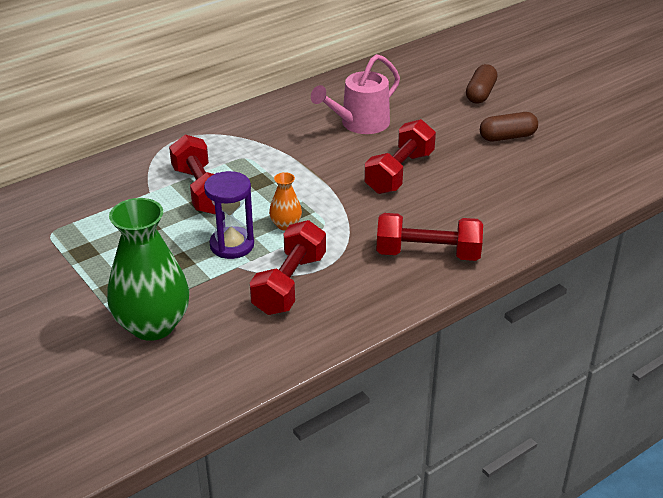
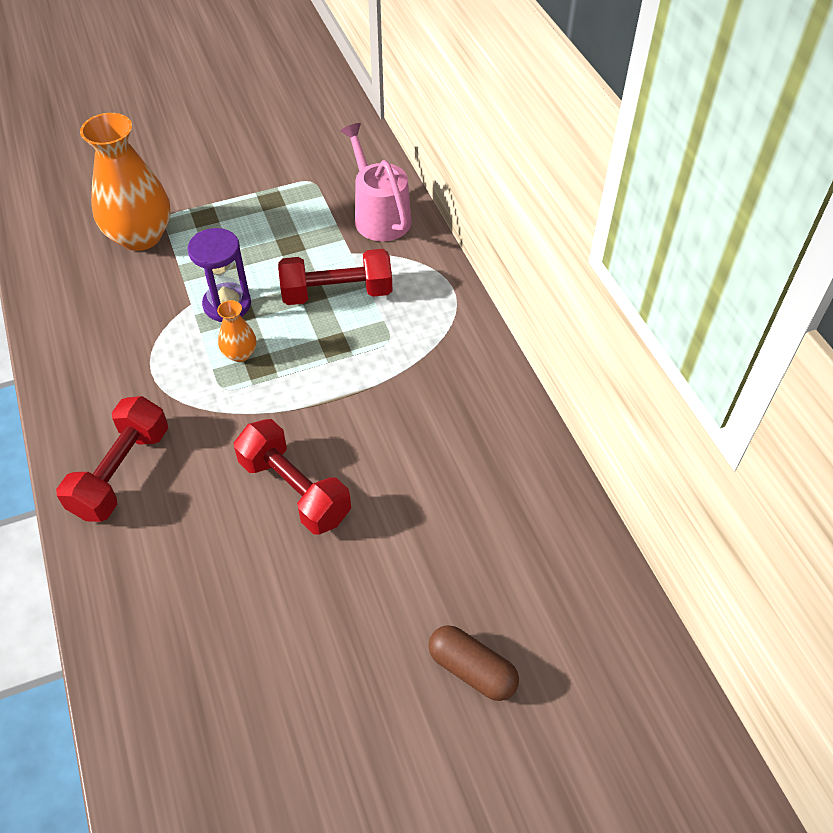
camera: 105 degrees right, 15 degrees up
(153, 325) = (140, 236): green vase -> orange vase
(289, 284) = (141, 339): red dumbbell -> none
(360, 123) = (430, 475): pink watering can -> pink watering can (379, 216)
(507, 137) = (331, 661): brown capsule -> none

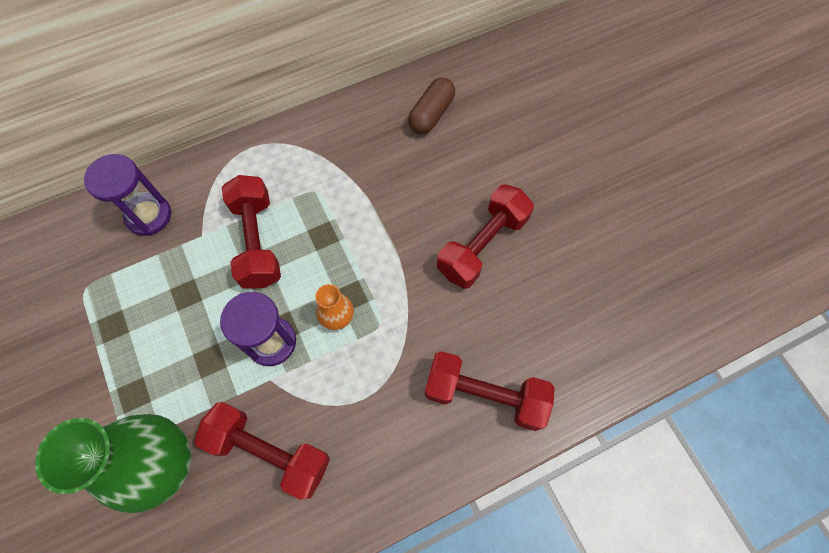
camera: 95 degrees left, 15 degrees up
(126, 303) = (269, 451): none -> red dumbbell
(140, 236) = (160, 464): orange vase -> green vase
(379, 216) = (149, 215): pink watering can -> purple hourglass
(472, 670) = (604, 117): brown capsule -> brown capsule (431, 114)

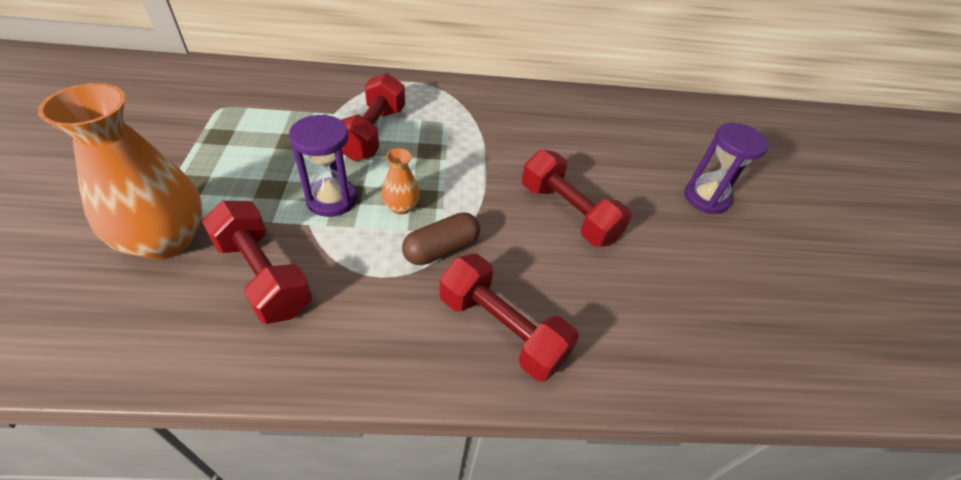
camera: 20 degrees right, 20 degrees down
(149, 215) = (305, 88): purple hourglass -> purple hourglass (706, 198)
(160, 464) = (166, 240): green vase -> orange vase
(431, 114) = (572, 115): brown capsule -> brown capsule (441, 249)
(482, 245) = (568, 213): red dumbbell -> red dumbbell turned 75 degrees clockwise

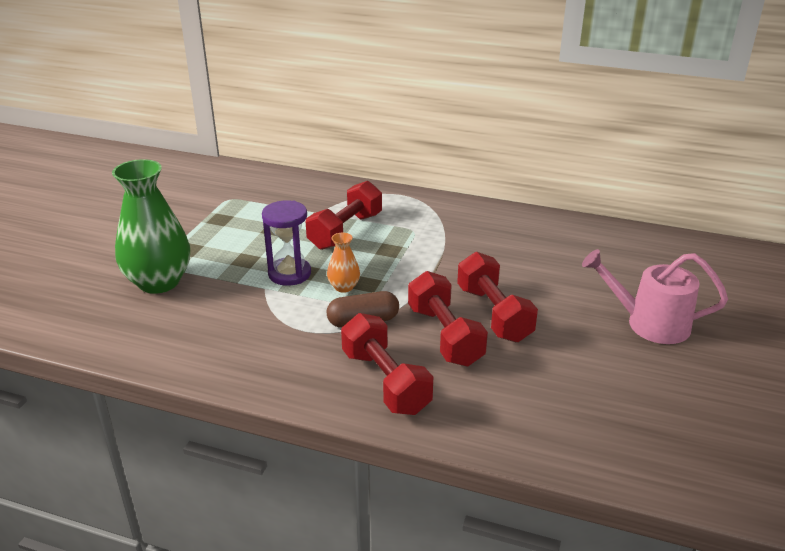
camera: 25 degrees right, 15 degrees down
(166, 240) = (159, 282): orange vase -> green vase
(263, 276) = (217, 315): red dumbbell -> red dumbbell (445, 336)
(706, 198) = (650, 323): purple hourglass -> pink watering can

